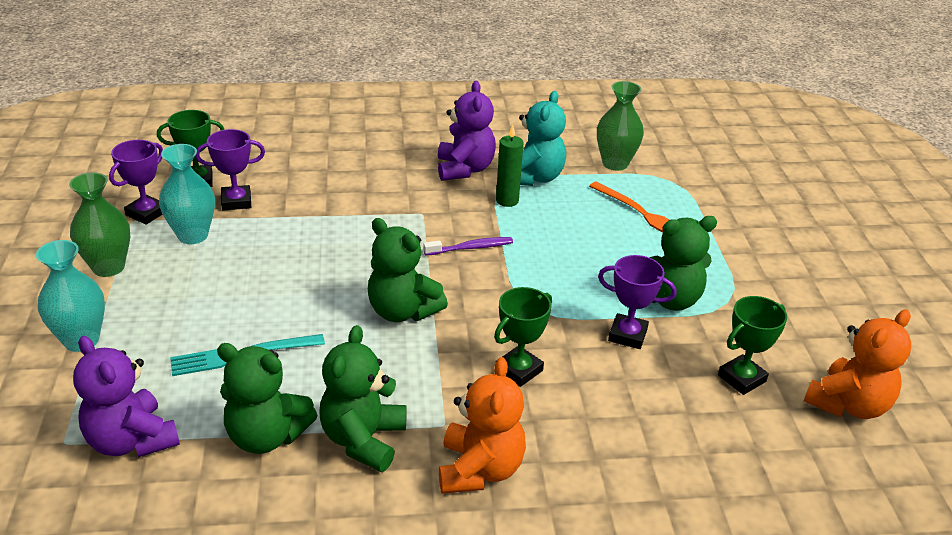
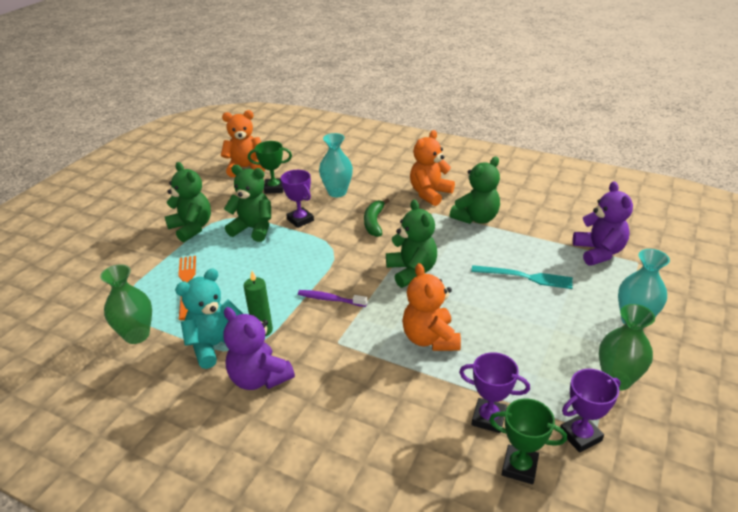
camera: 145 degrees left, 0 degrees up
(193, 235) = (539, 389): turquoise vase -> turquoise vase (337, 192)
(266, 436) = (524, 233): green teddy bear -> green teddy bear (192, 228)
(328, 244) = (430, 339): none -> orange teddy bear
(464, 169) = (259, 378): purple teddy bear -> purple teddy bear turned 75 degrees counterclockwise
(519, 370) = (374, 222): green trophy -> green banana

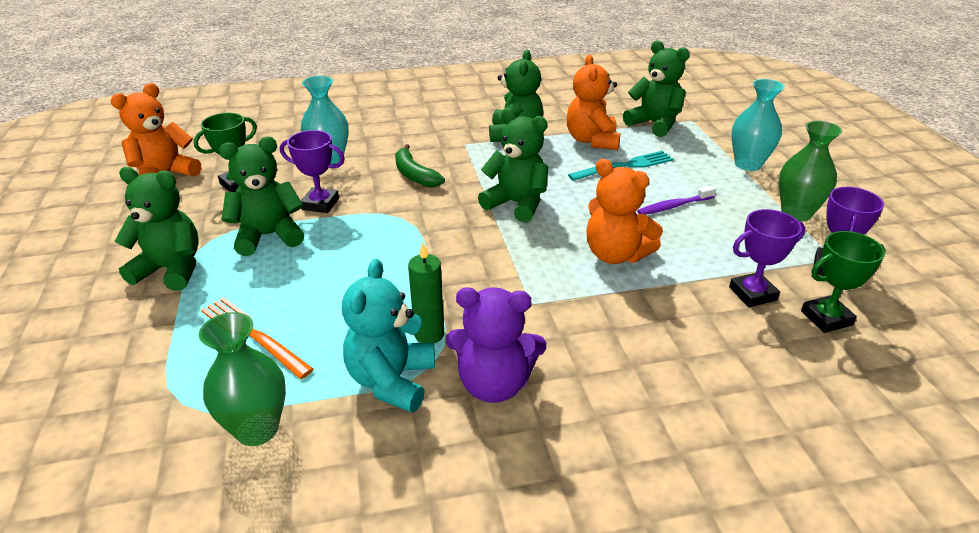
camera: 40 degrees left, 0 degrees up
(330, 299) = (466, 266): purple toothbrush -> purple toothbrush (674, 206)
(430, 194) = (439, 128): orange teddy bear -> orange teddy bear (592, 141)
(598, 252) = (654, 124): purple teddy bear -> green teddy bear

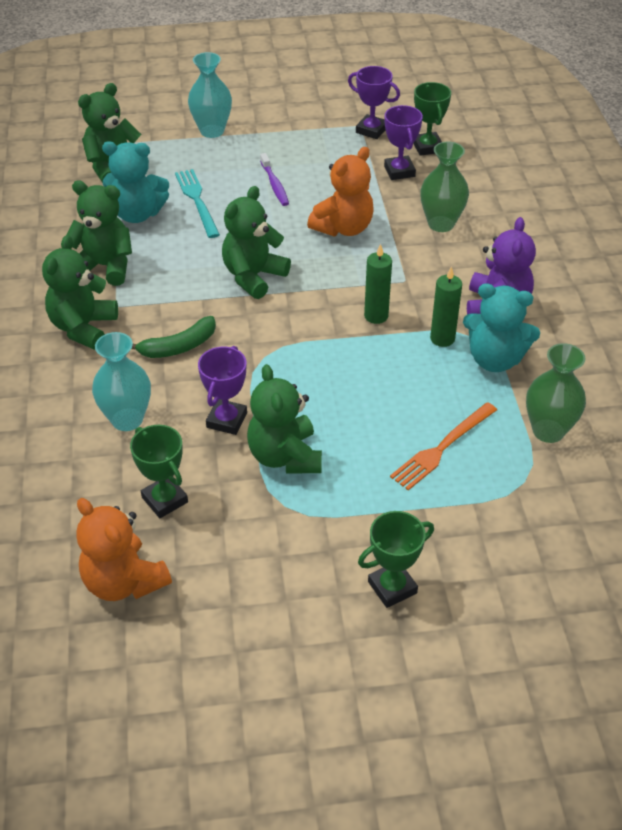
camera: 85 degrees left, 10 degrees up
(86, 303) = (392, 587): none -> green trophy
(171, 269) = (338, 528): green teddy bear -> green teddy bear (83, 327)
(465, 283) = (376, 316): none -> green candle
(592, 141) = (137, 214): orange teddy bear -> turquoise teddy bear
(796, 213) = (296, 126): green vase -> green vase (441, 224)

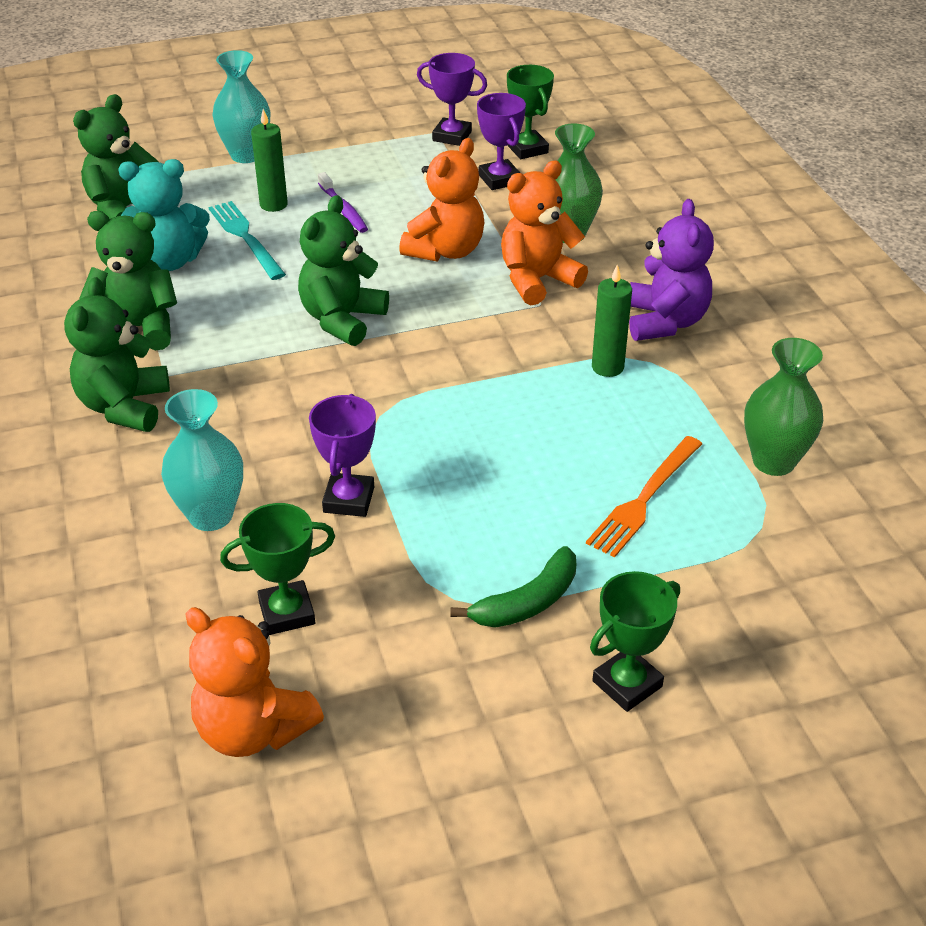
camera: 10 degrees left, 5 degrees down
(165, 500) = (287, 613): green trophy -> green trophy turned 60 degrees counterclockwise
(178, 346) = (261, 416): green banana -> green banana (527, 602)
(285, 456) = (439, 536): green teddy bear -> none
(376, 316) = (515, 350): green candle -> green candle (273, 204)
(407, 260) = (537, 280): none -> orange teddy bear
(495, 359) = (681, 384): turquoise teddy bear -> none

